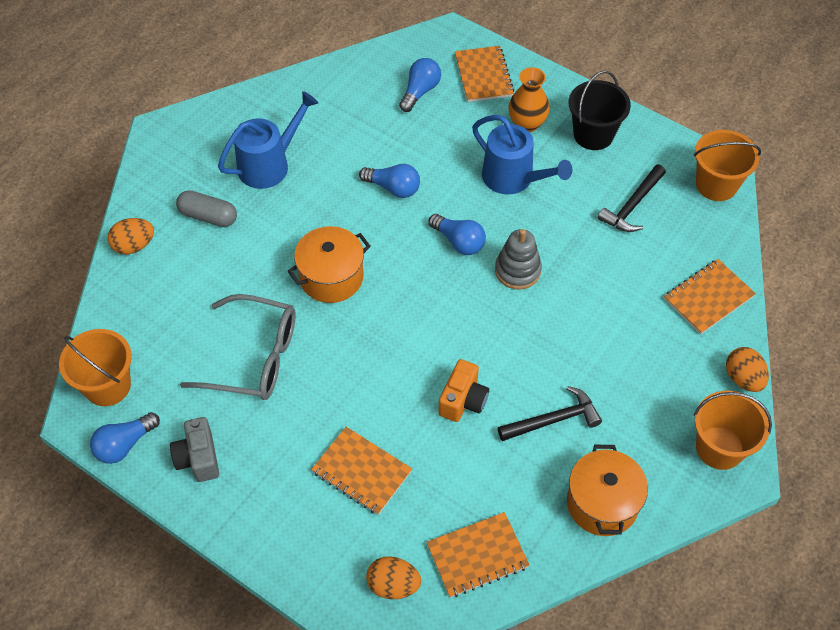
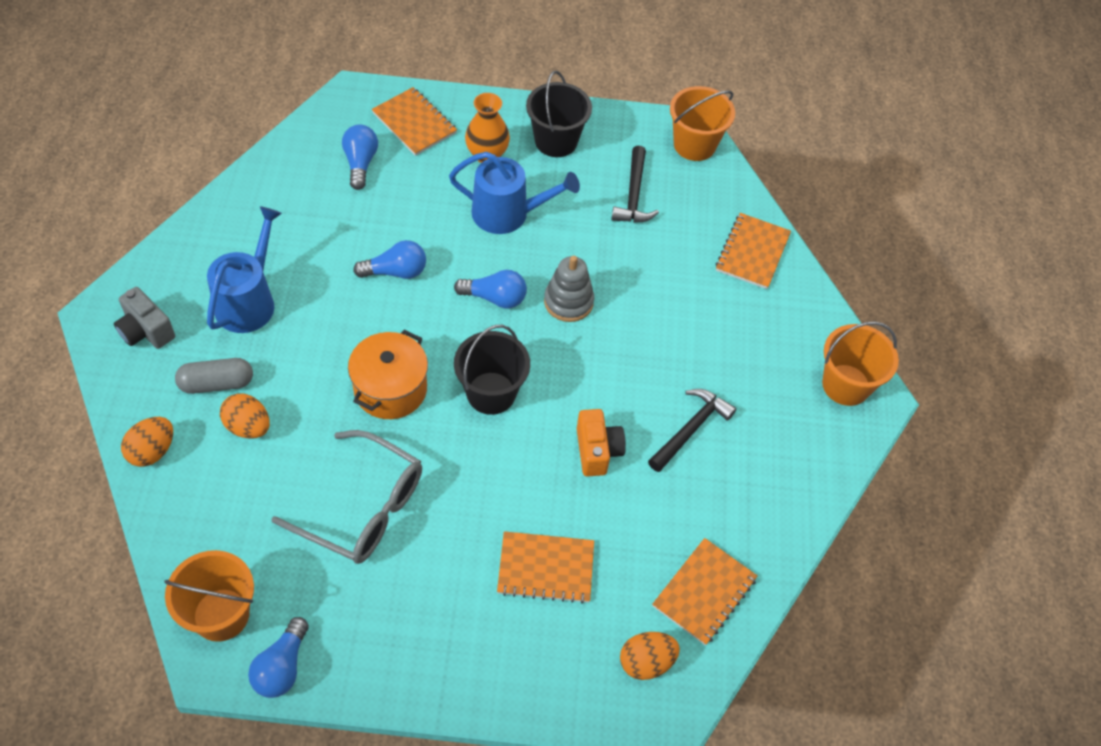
camera: 35 degrees left, 0 degrees up
(198, 458) = (371, 640): grey camera -> grey camera (146, 331)
(254, 357) = (362, 508): grey glasses -> grey glasses turned 45 degrees clockwise
(407, 315) = (491, 393): none -> black bucket
(602, 503) = (781, 485): orange pot -> none
(743, 378) = (826, 313): orange egg -> orange egg (248, 427)

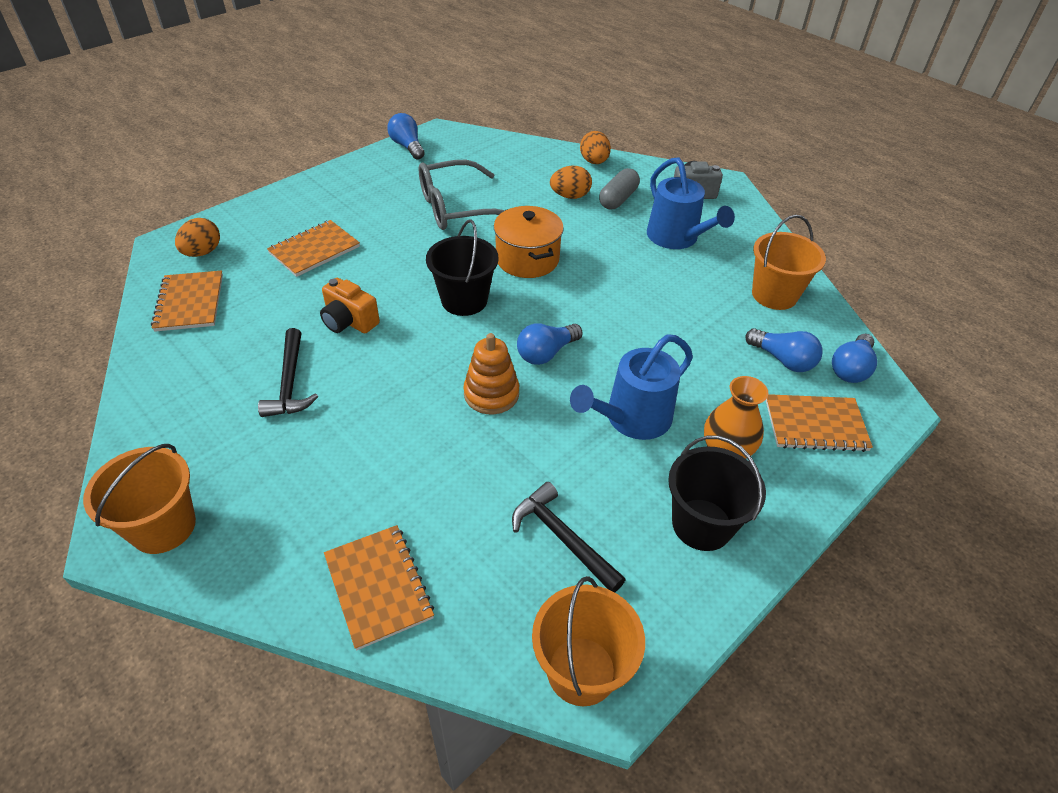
camera: 135 degrees right, 10 degrees down
(221, 614) = (462, 143): orange bucket -> orange bucket (774, 295)
(395, 271) = (633, 315): blue light bulb -> blue light bulb (850, 369)
(568, 302) = (491, 394): grey stacking toy -> orange stacking toy

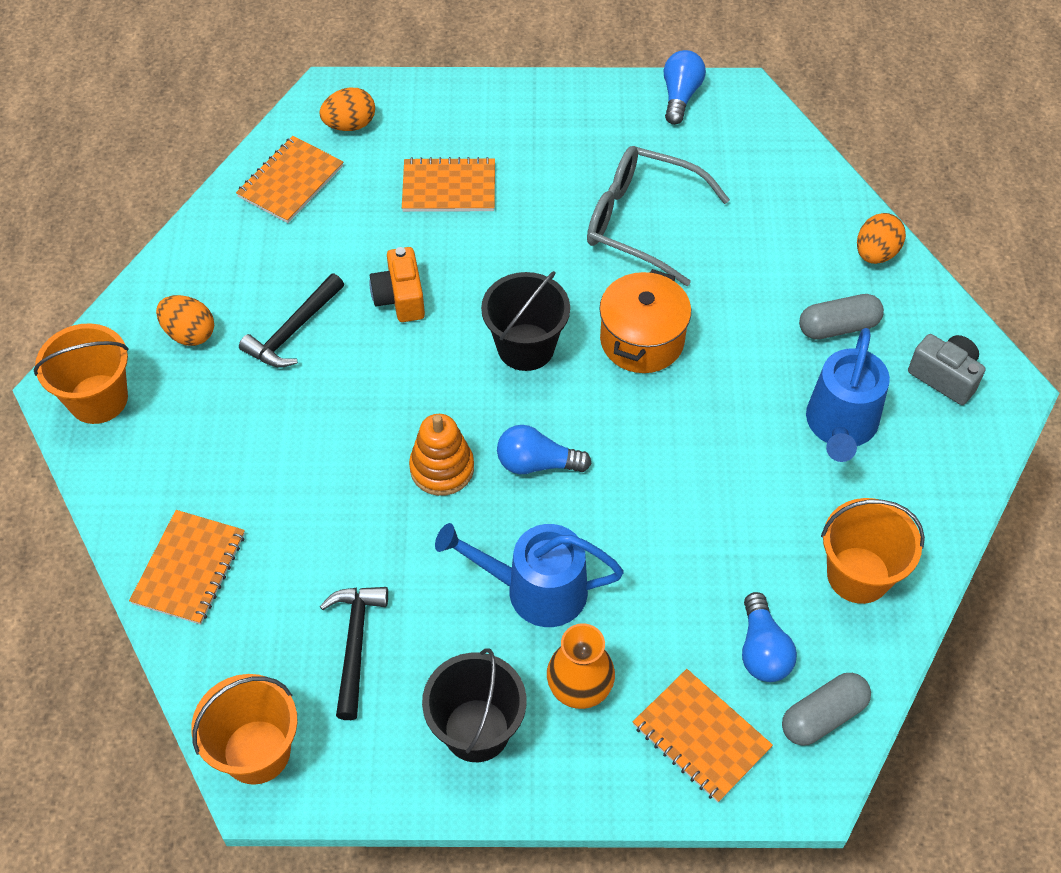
camera: 45 degrees right, 10 degrees up
(570, 196) = (786, 286): orange egg -> orange egg (189, 333)
(850, 369) = (823, 716): blue light bulb -> grey capsule

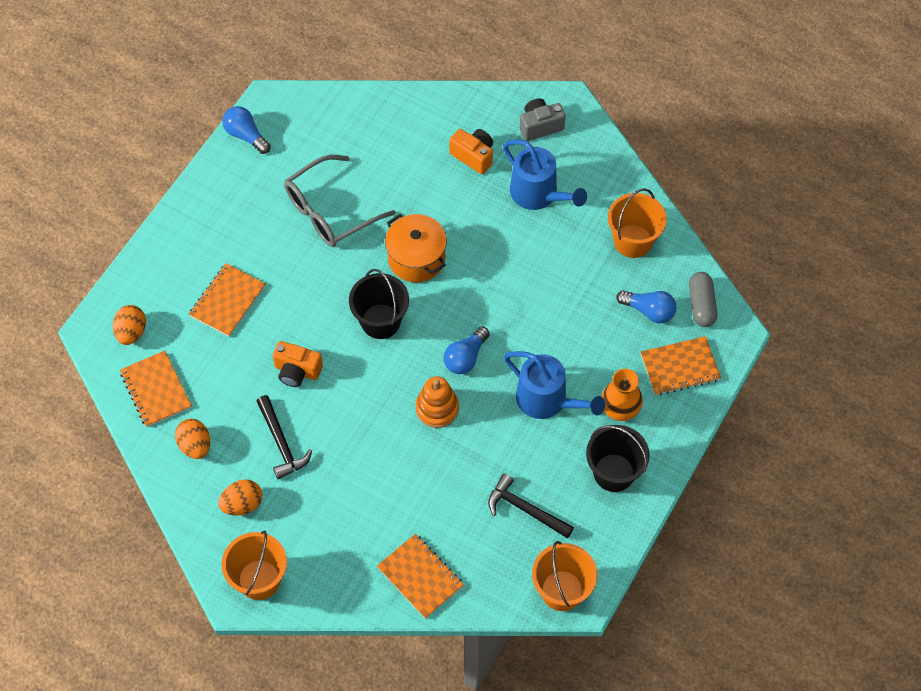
camera: 60 degrees left, 5 degrees up
(536, 590) = (547, 400): blue watering can -> blue watering can turned 90 degrees counterclockwise
(838, 327) = (473, 156): grey capsule -> orange camera
(875, 253) = (436, 107): orange egg -> orange egg (195, 445)

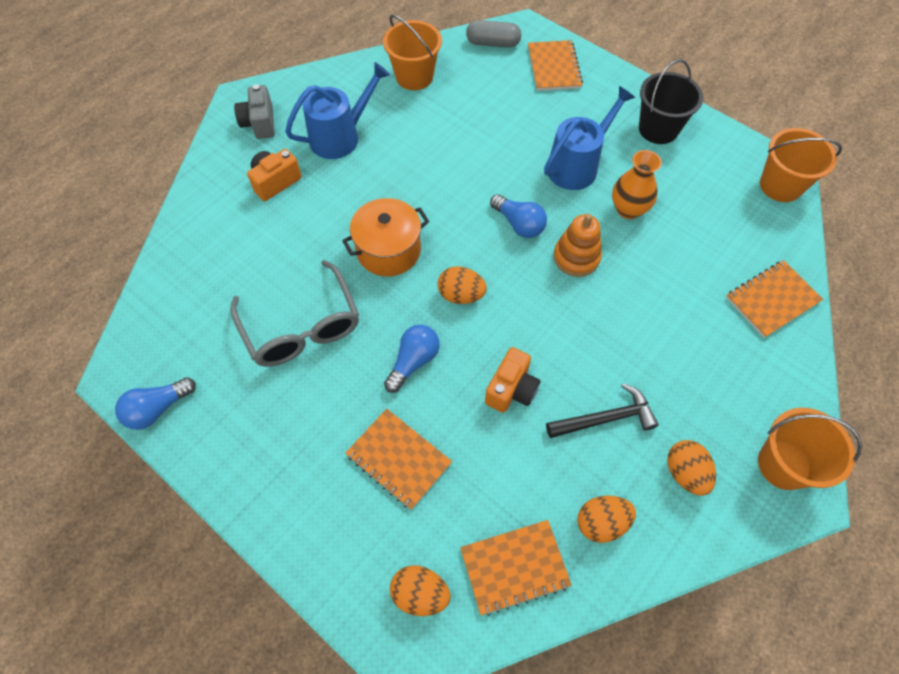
camera: 80 degrees left, 0 degrees up
(380, 321) = (461, 295): black bucket -> orange egg
(525, 509) = (695, 201): black hammer -> none
(619, 410) = (593, 114): orange vase -> orange vase (628, 209)
(648, 311) = (492, 78): blue light bulb -> blue light bulb (413, 361)

